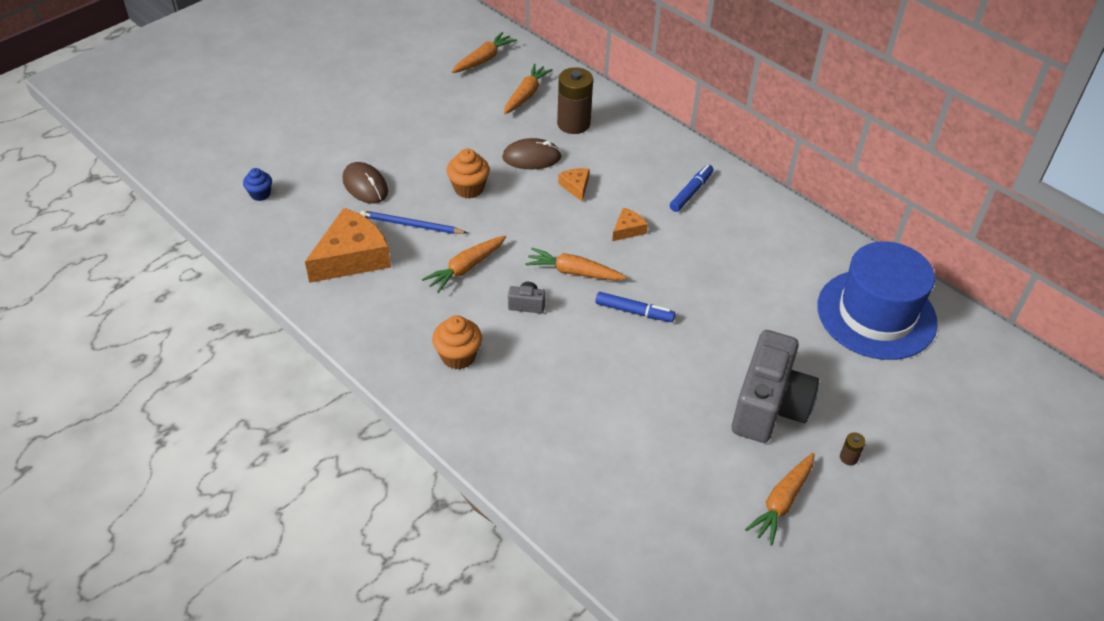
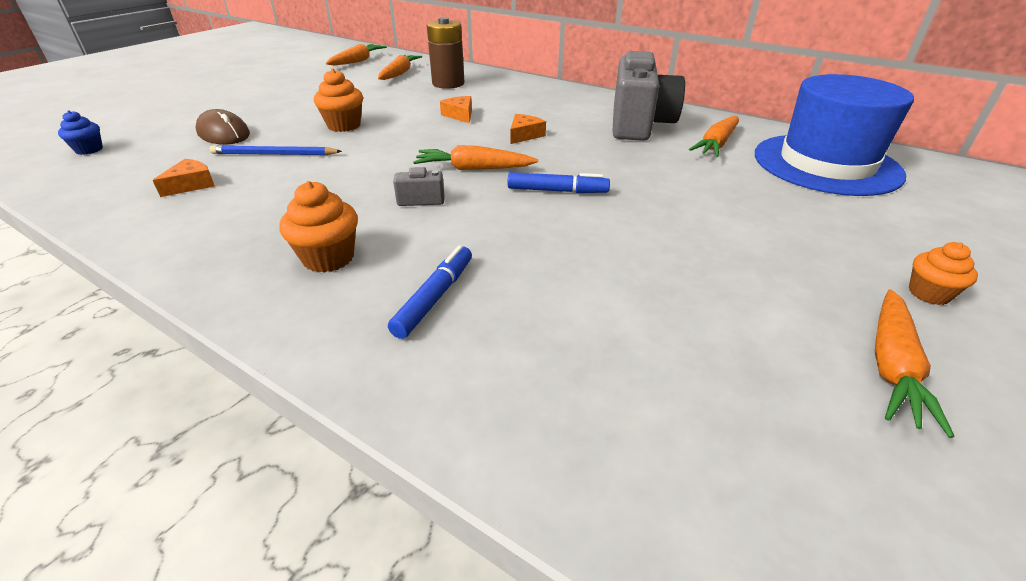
camera: 10 degrees left, 10 degrees down
(352, 257) = (191, 185): orange cheese -> orange cheese, size x0.47
(466, 268) = (340, 179): orange carrot -> orange carrot (716, 144)
(532, 157) = (410, 103): brown mouse -> none
(691, 192) = (578, 109): blue marker -> blue marker (435, 297)
(769, 407) = (777, 254): grey camera -> grey camera (639, 125)
(848, 457) = (929, 293): brown battery -> orange cupcake

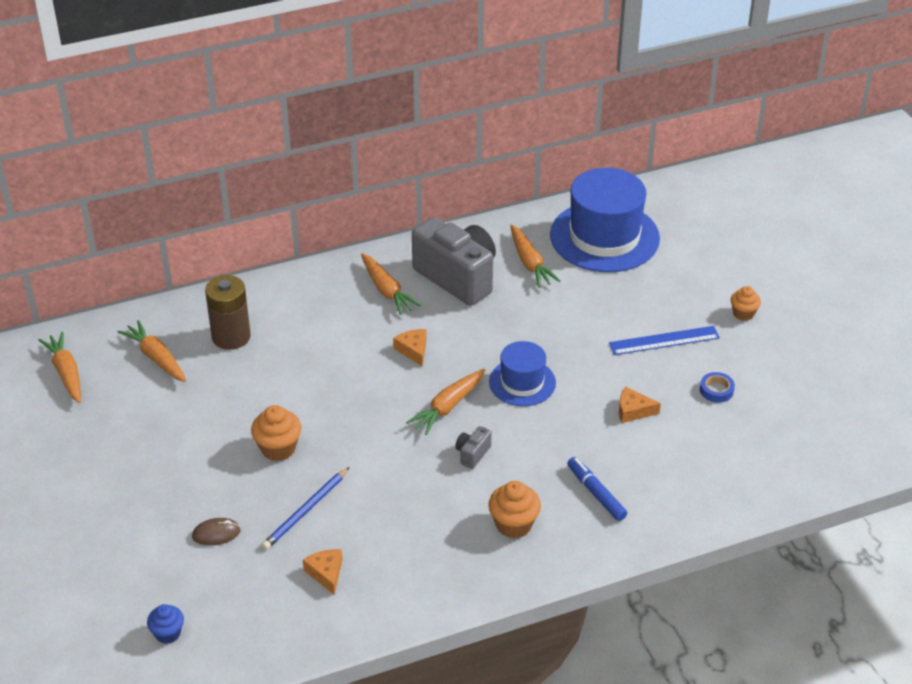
camera: 55 degrees left, 5 degrees up
(223, 133) = (216, 533): brown mouse -> brown mouse, size x0.65
(460, 115) = (329, 366): orange cheese -> orange cheese (633, 411)
(557, 191) = (522, 382): blue marker -> blue hat
(757, 328) = (716, 390): none -> blue tape
(763, 250) = (664, 340): none -> blue ruler
(892, 366) = (770, 368): orange carrot -> orange carrot (386, 290)

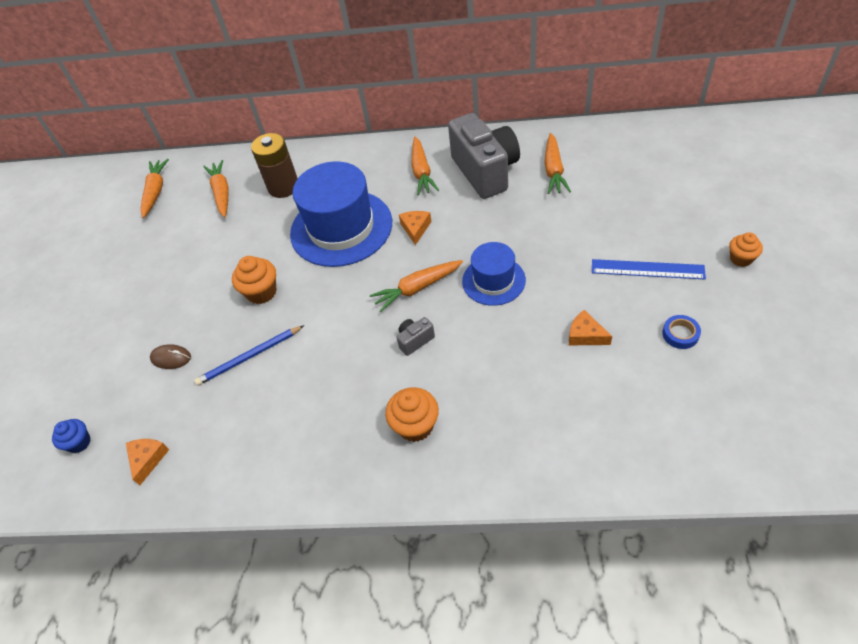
camera: 30 degrees right, 10 degrees up
(326, 573) = (230, 424): orange cheese -> orange cheese (148, 459)
(596, 493) = (509, 415): blue marker -> none
(604, 237) = (632, 158): blue hat -> blue hat (341, 228)

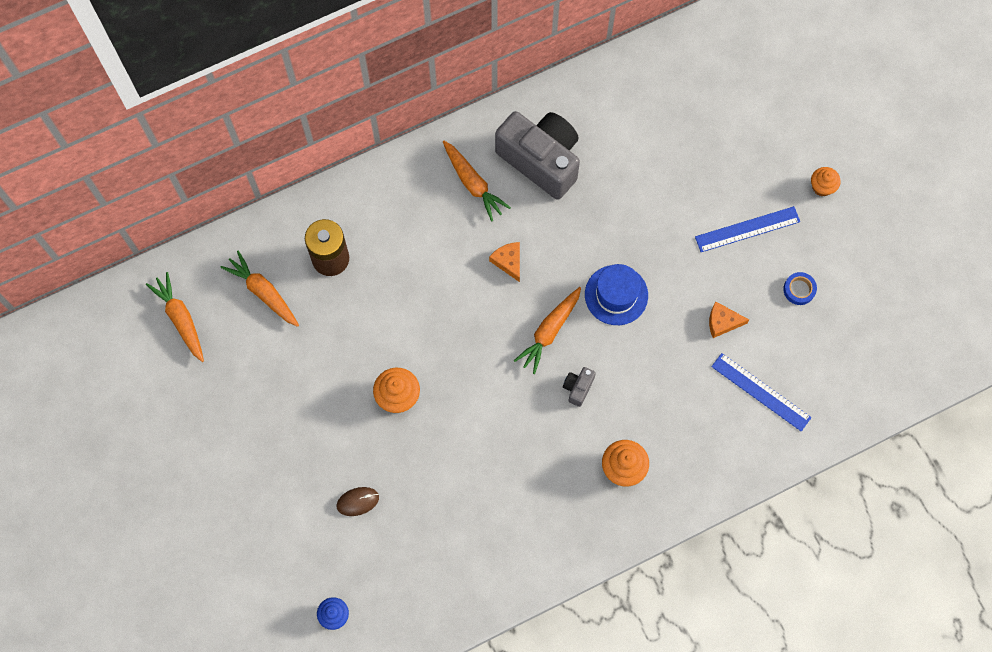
camera: 35 degrees left, 20 degrees up
(148, 459) = (411, 600): orange cheese -> none
(249, 357) = (434, 468): blue pencil -> none
(341, 228) = (430, 289): blue hat -> none
(553, 170) = (610, 134): orange carrot -> none
(596, 411) = (761, 392): none -> blue ruler

